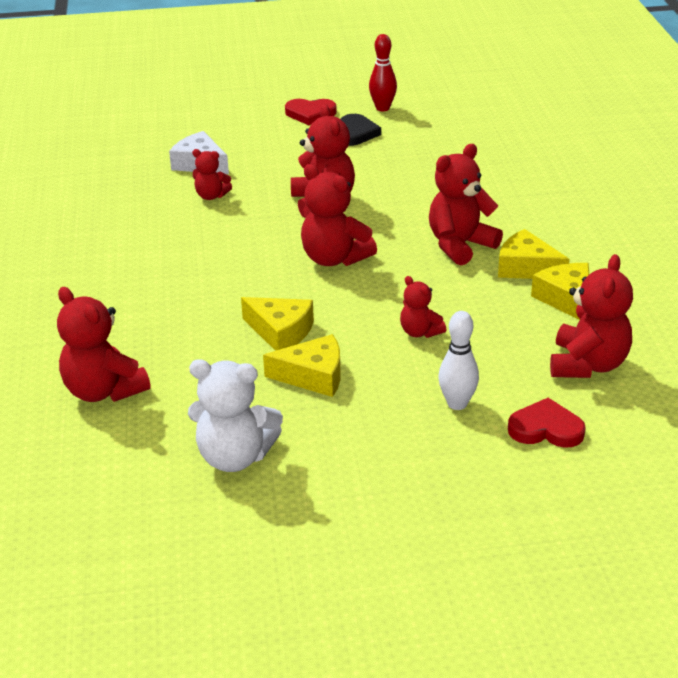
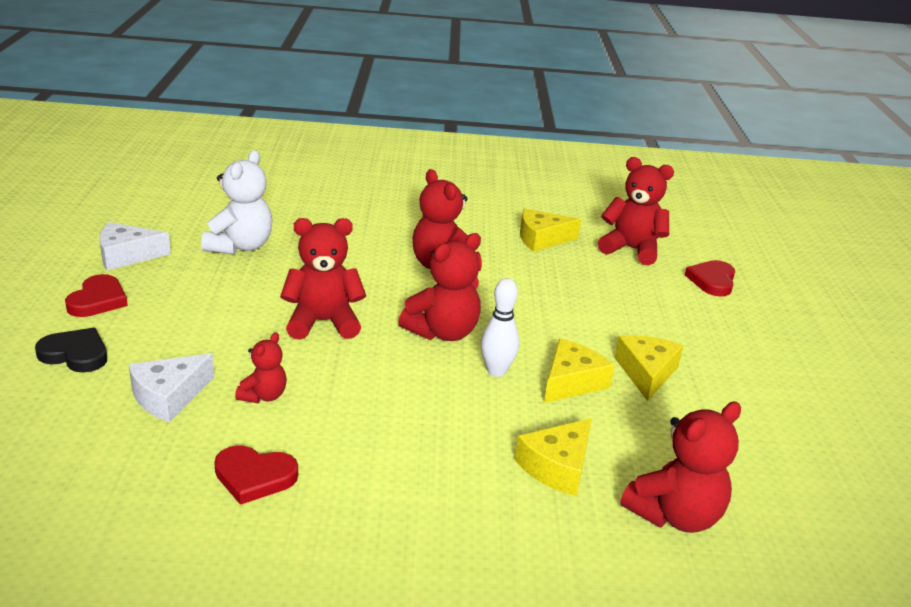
camera: 85 degrees left, 5 degrees down
(120, 209) = (254, 477): none -> red heart
(235, 457) = (773, 433): white teddy bear -> white teddy bear (240, 246)
(355, 133) = (175, 280): black heart -> black heart (75, 354)
(382, 108) = (127, 255): red bowling pin -> white cheese
(420, 332) = (580, 309): red teddy bear -> none
(457, 404) = (684, 310): white bowling pin -> white bowling pin (496, 371)
(526, 268) = (489, 245): yellow cheese -> yellow cheese (557, 467)

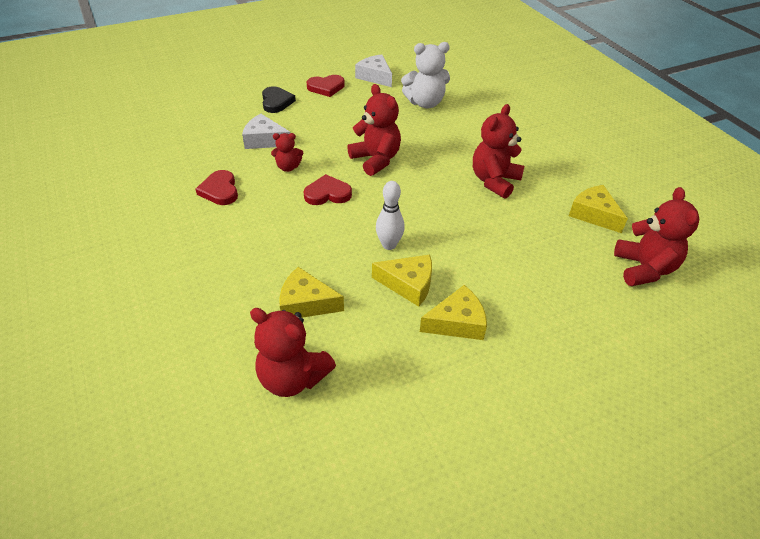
camera: 65 degrees right, 15 degrees up
(443, 332) = (411, 208): red teddy bear -> none
(712, 281) = (654, 334): red heart -> red heart (327, 193)

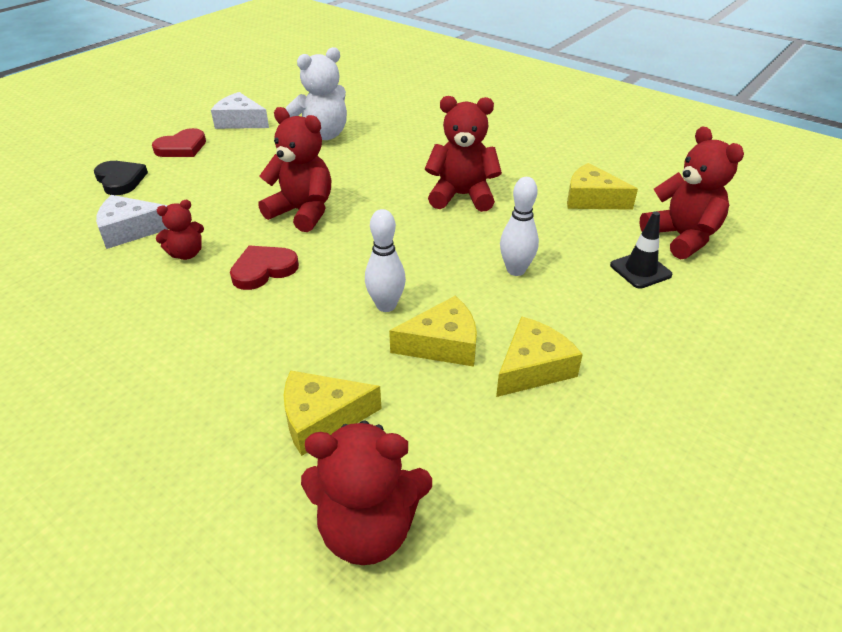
camera: 25 degrees left, 5 degrees down
(220, 190) = (98, 313): red heart -> none
(494, 181) = (462, 196): red teddy bear -> red teddy bear turned 90 degrees clockwise
(494, 250) = (516, 270): none -> white bowling pin
(589, 282) = (640, 270): none -> black traffic cone

